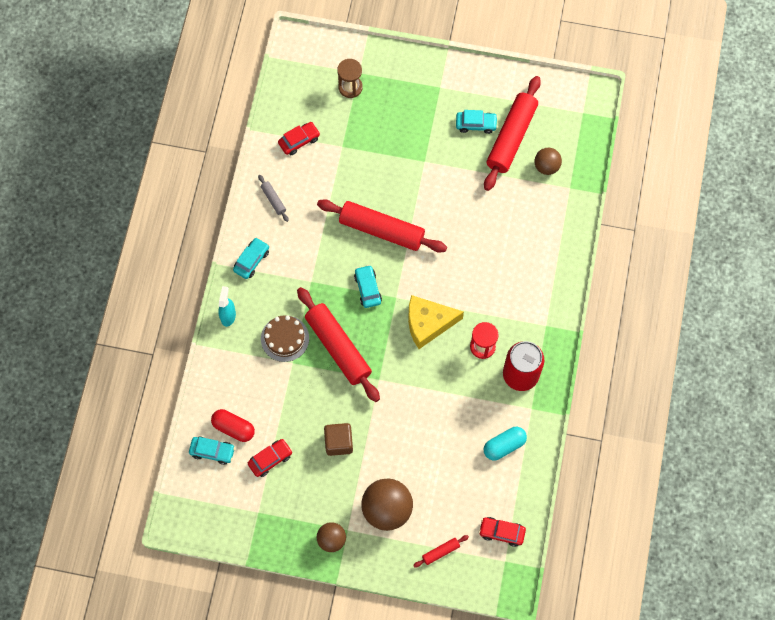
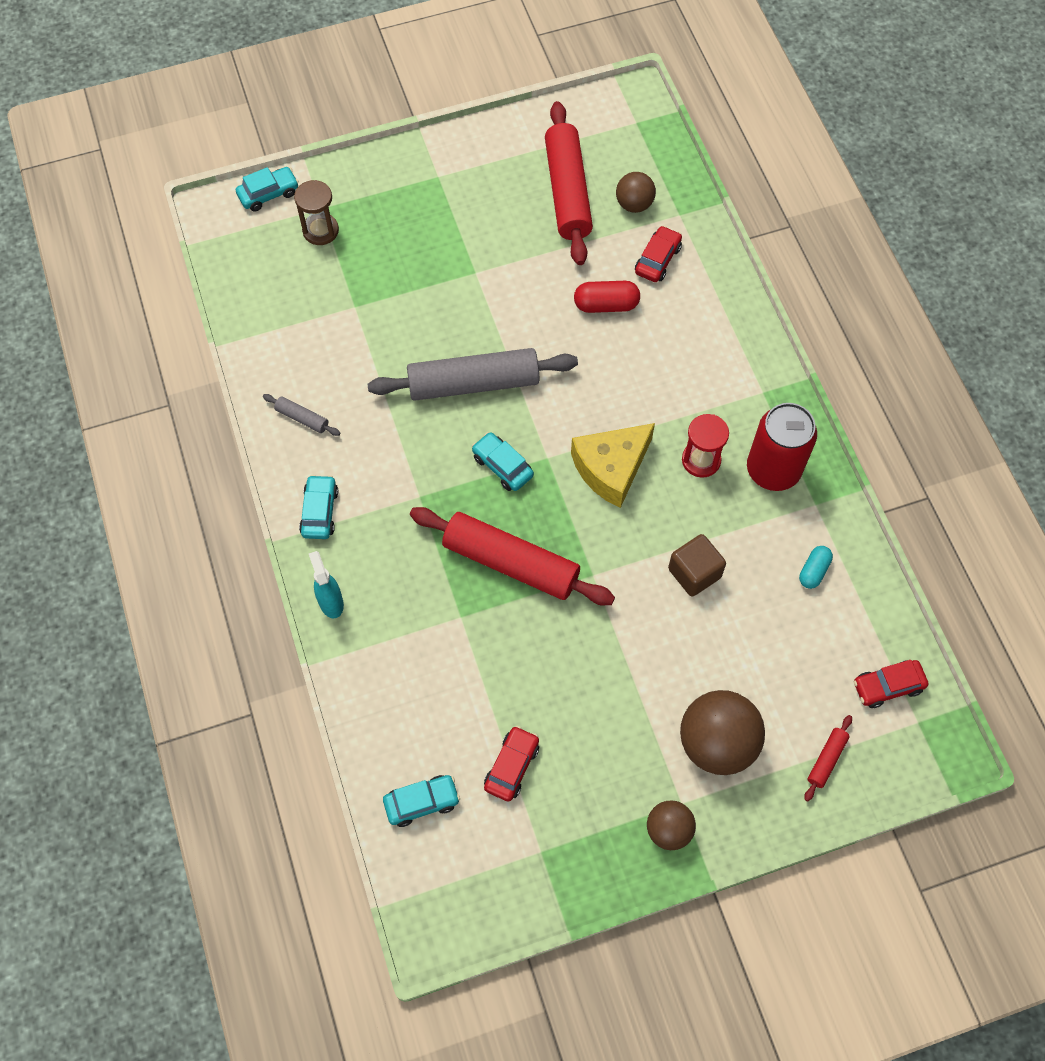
camera: 30 degrees left, 5 degrees down
(233, 428) = (432, 752): red capsule -> red capsule (606, 305)
(285, 338) = (430, 590): brown cake -> none
(299, 141) = (292, 327): red car -> red car (657, 260)
(338, 442) = (592, 689): brown cube -> brown cube (694, 573)
(381, 230) = (473, 383): red rolling pin -> grey rolling pin
(476, 124) = (513, 198): turquoise car -> turquoise car (268, 194)
(504, 446) = (813, 571): turquoise capsule -> turquoise capsule, size x0.66

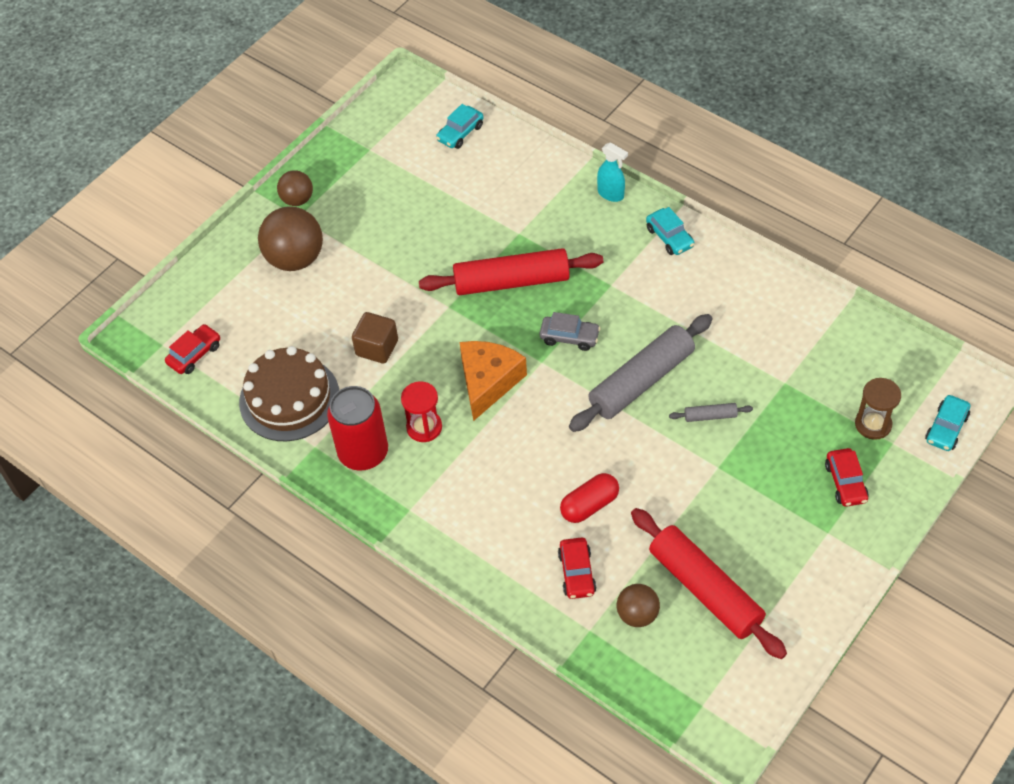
camera: 150 degrees right, 10 degrees down
(302, 418) = (741, 285): grey rolling pin -> grey rolling pin (710, 416)
(502, 466) = (569, 337): turquoise car -> grey car
(511, 766) = (419, 177): red car -> red car (845, 482)
(611, 469) = (488, 382): yellow cheese -> orange cheese
(813, 571) = (289, 398): turquoise capsule -> brown cake
(826, 759) = (215, 289): red rolling pin -> none

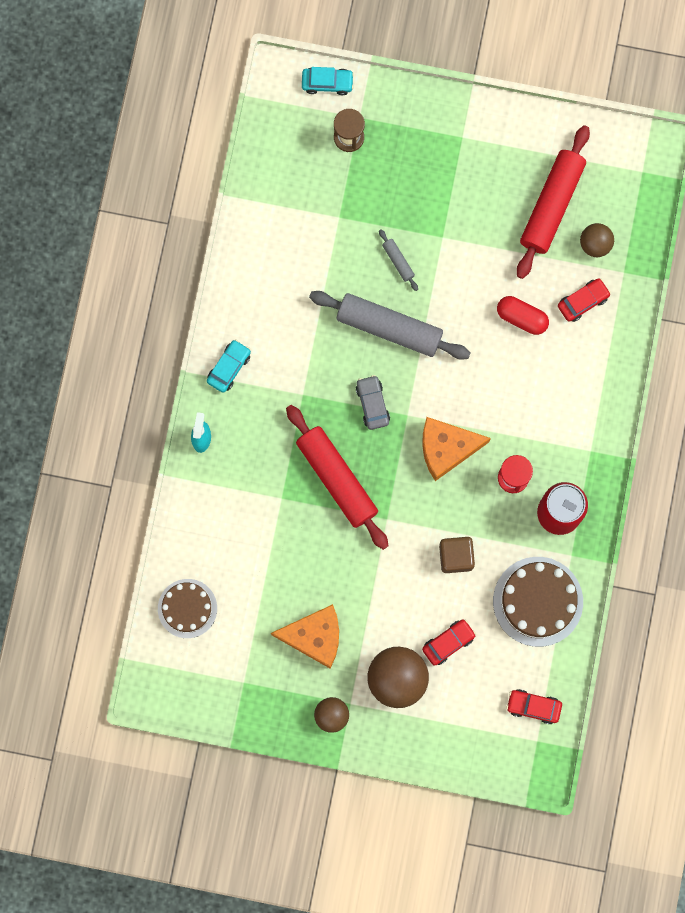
camera: 120 degrees left, 25 degrees up
(375, 212) = (314, 636): none -> orange cheese
(460, 133) = (187, 608): turquoise car -> brown cake
(845, 482) = (412, 139): red car -> red car (448, 642)

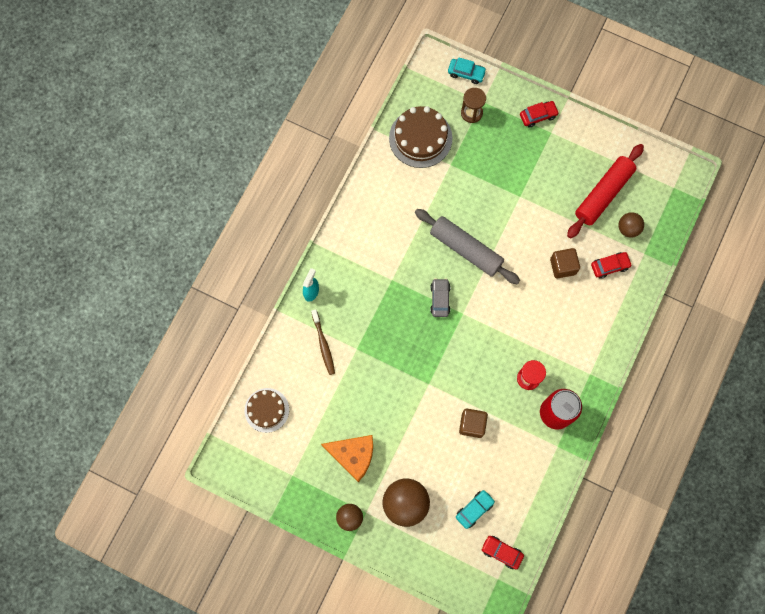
camera: 15 degrees right, 5 degrees down
(229, 367) = (344, 247): turquoise car -> turquoise car (474, 509)
(237, 504) = (323, 344): none -> brown toothbrush
(337, 479) = (400, 345): red rolling pin -> none
(398, 261) = (484, 205): grey rolling pin -> none
(446, 448) = (485, 345): orange cheese -> none
(448, 642) = (450, 486): red car -> red car (538, 116)
(522, 318) = (563, 266): red capsule -> brown cube
(538, 601) = (524, 474): brown cake -> brown cake (420, 138)

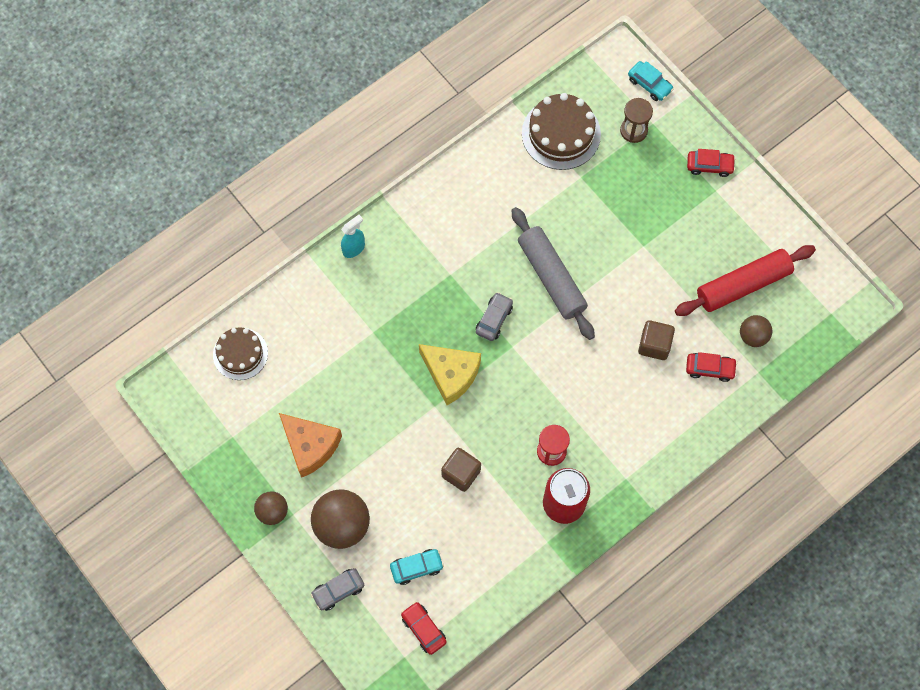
camera: 25 degrees right, 5 degrees down
(323, 344) = (338, 311): brown toothbrush -> none
(426, 553) = (338, 590): none -> grey car
(429, 354) = (451, 374): none -> yellow cheese

